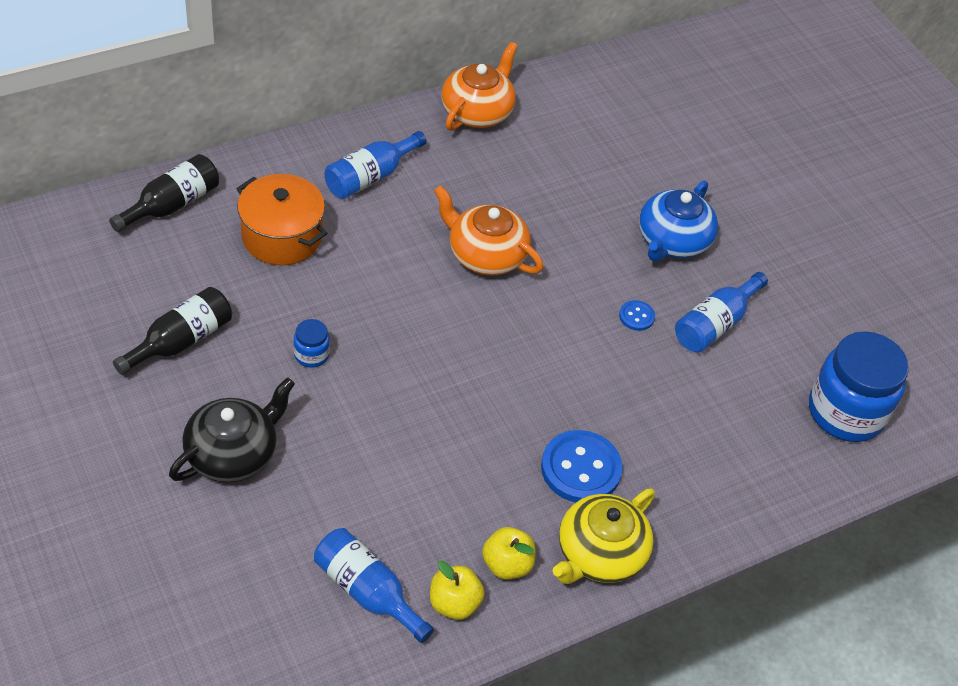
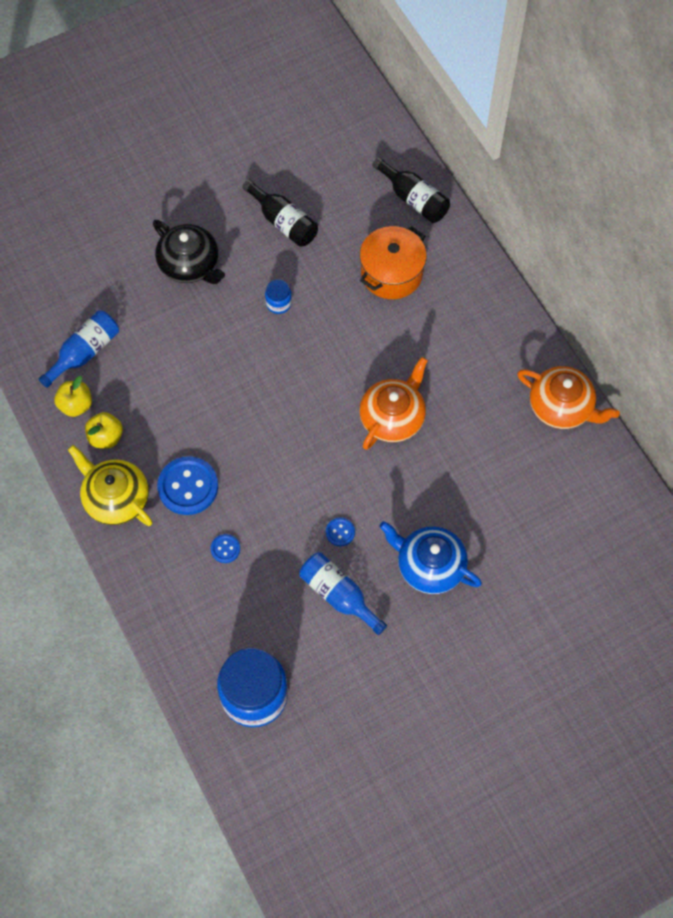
camera: 95 degrees right, 15 degrees up
(370, 177) = (466, 329): blue bottle -> none
(665, 432) = (225, 549): none -> blue button

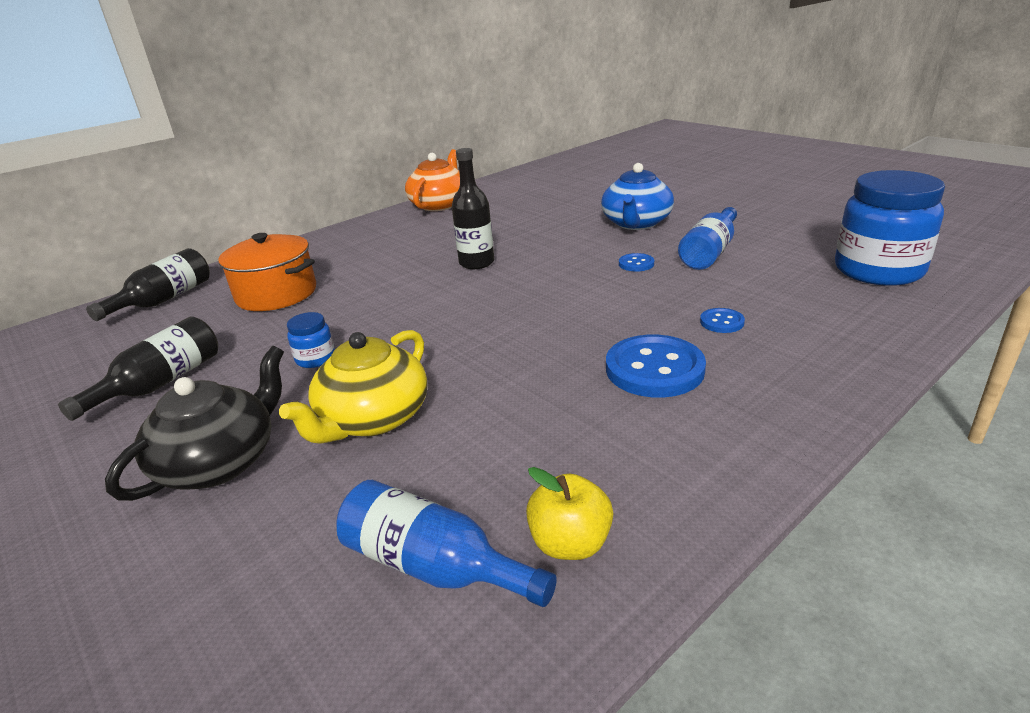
camera: 100 degrees left, 35 degrees down
(106, 437) = (620, 477): yellow apple -> none
(115, 498) = (730, 434): yellow teapot -> yellow teapot (373, 418)
(393, 417) = (476, 263): orange teapot -> black bottle

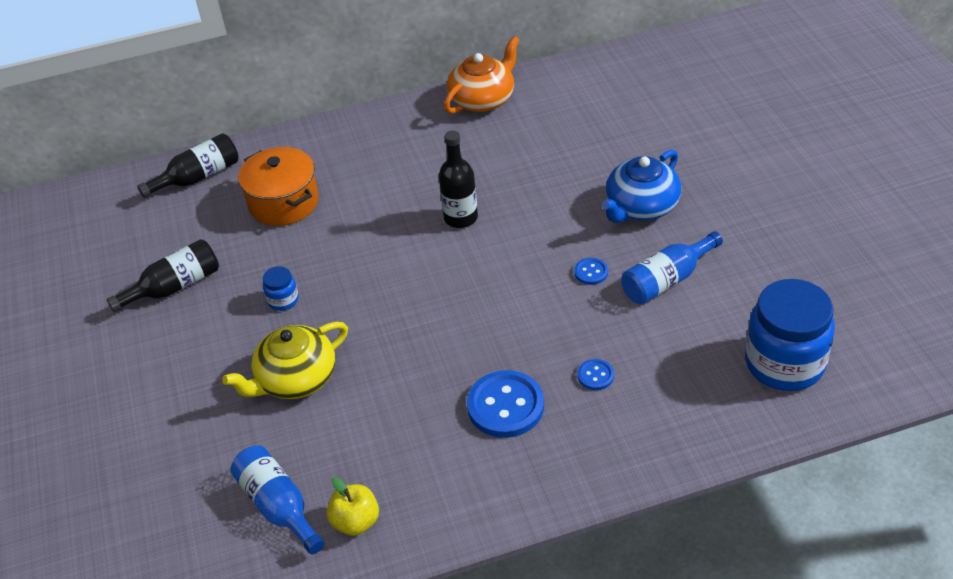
camera: 25 degrees right, 15 degrees up
(220, 462) = (193, 381): black teapot -> none

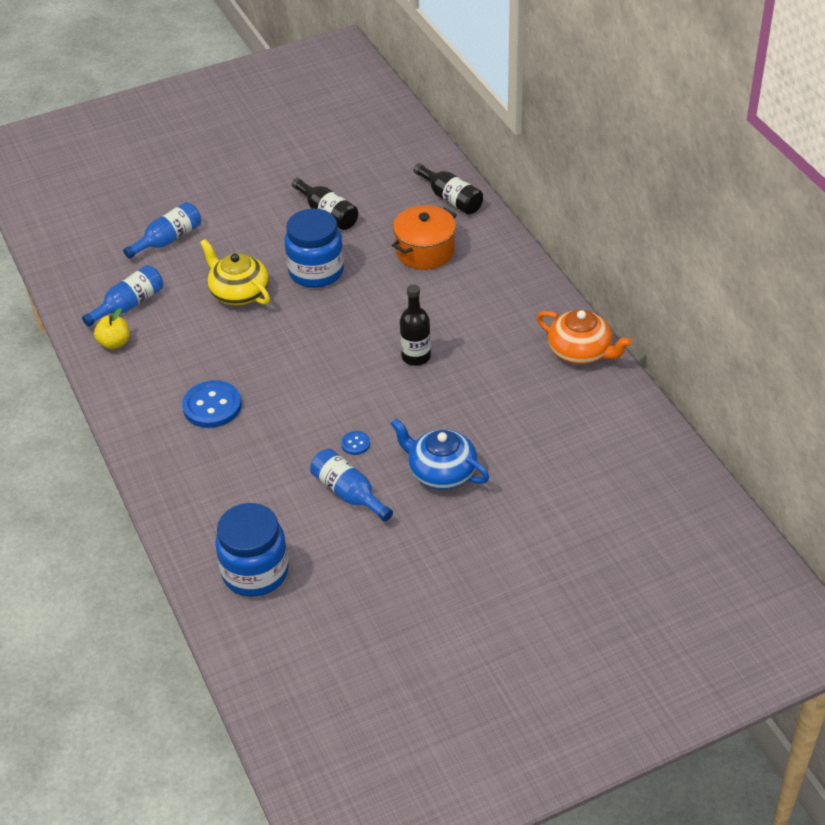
camera: 80 degrees right, 0 degrees up
(152, 461) = (168, 240): none -> blue bottle
(283, 300) = (316, 271): blue jar -> blue jar, size x2.29
(595, 375) = (242, 455): blue button -> none

